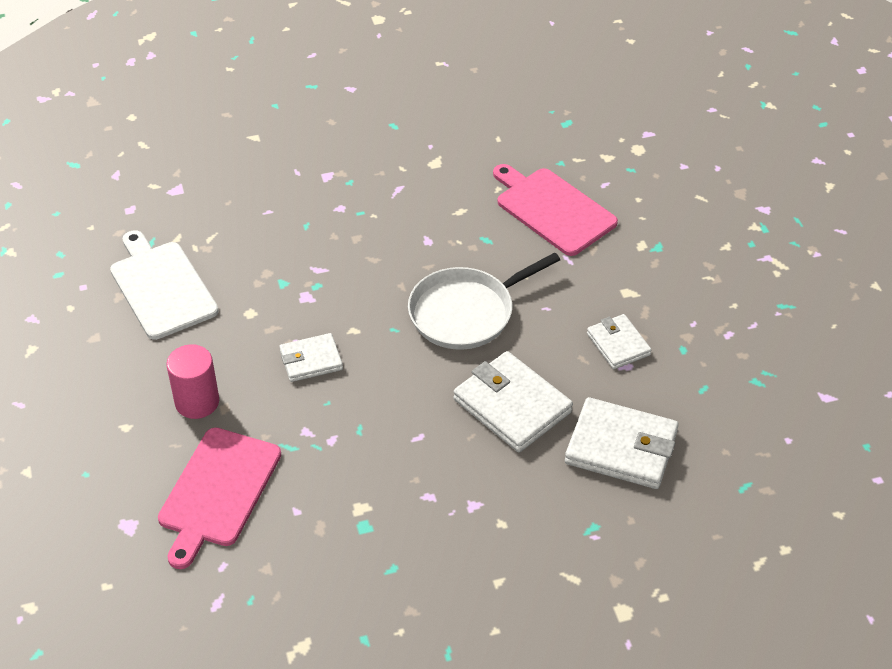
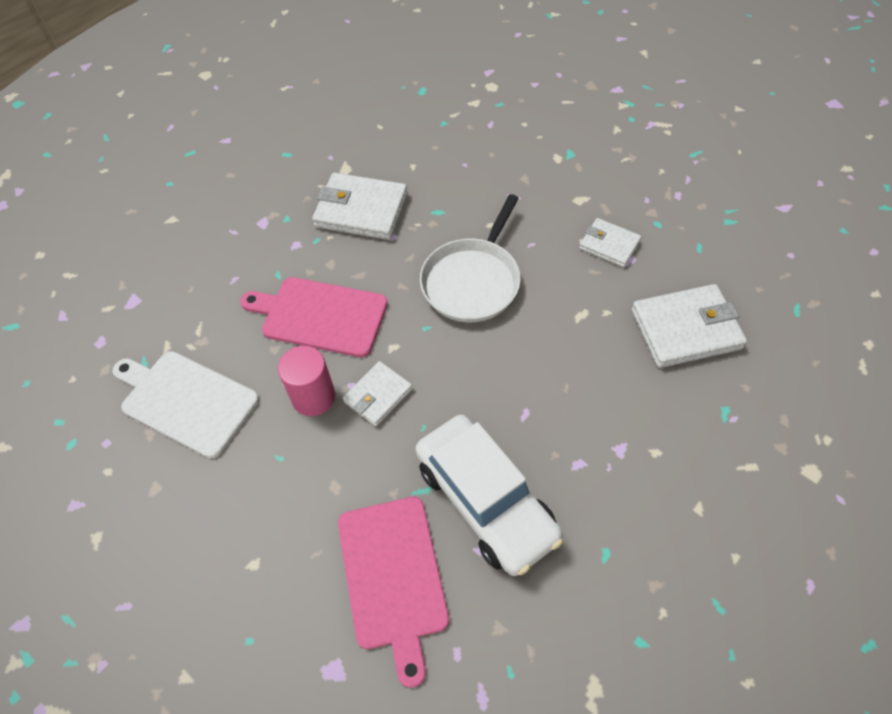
camera: 30 degrees left, 10 degrees up
(197, 402) = (304, 496): pink cylinder -> pink cylinder (313, 397)
(331, 480) = (486, 501): none -> white car
(512, 405) = (575, 341): white wallet -> white wallet (361, 210)
(552, 209) = (468, 162): pink cutting board -> pink cutting board (320, 316)

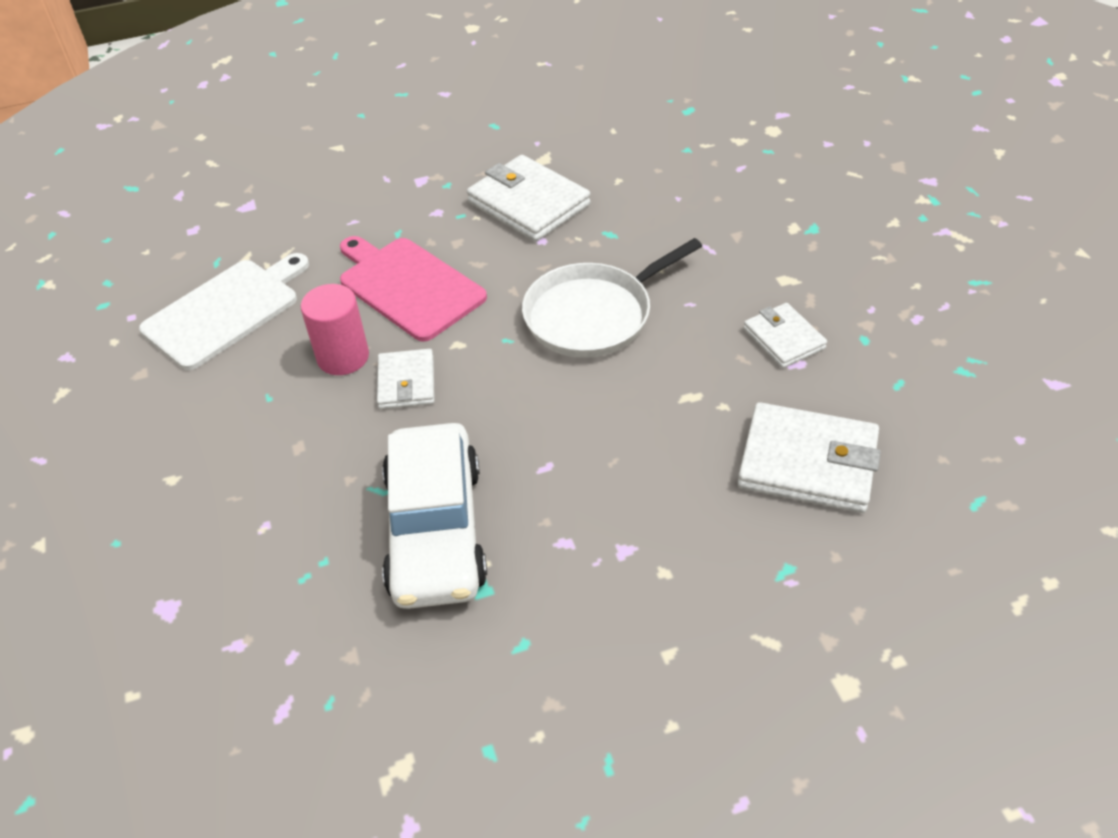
camera: 30 degrees right, 10 degrees down
(186, 401) = (225, 311): white cutting board -> white cutting board turned 75 degrees clockwise
(378, 395) = (406, 382): white wallet -> white wallet turned 75 degrees counterclockwise
(393, 577) = (287, 554): pink cutting board -> none

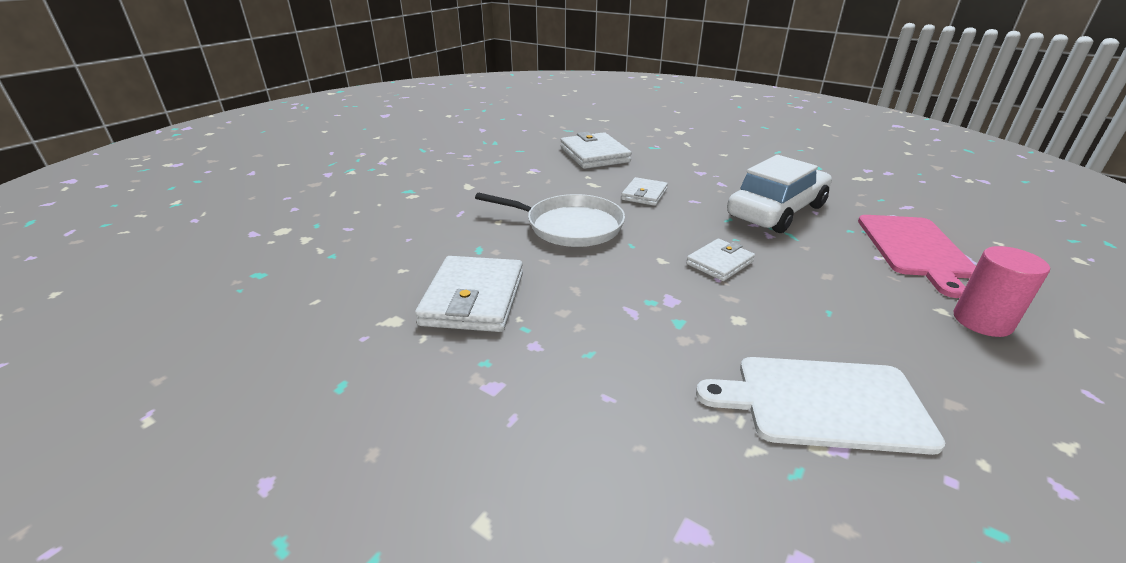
camera: 130 degrees left, 15 degrees down
(343, 357) = (746, 299): pink cylinder -> pink cylinder (982, 321)
(408, 286) = (642, 309): pink cutting board -> pink cutting board (915, 249)
(784, 339) = (520, 176): white wallet -> white wallet (644, 194)

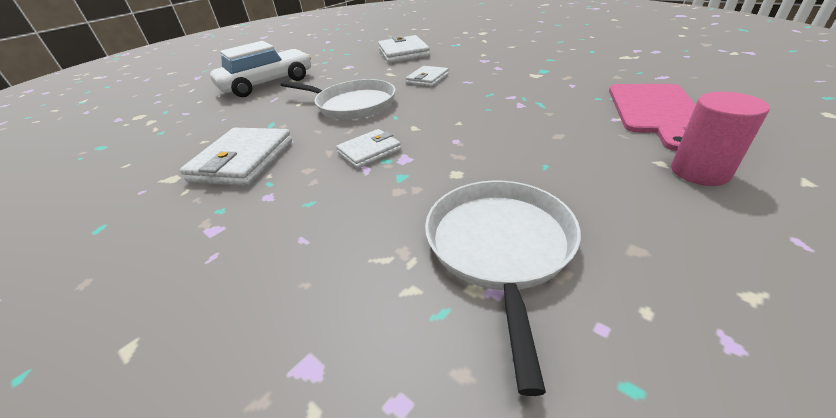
camera: 10 degrees right, 5 degrees up
(719, 263) = (463, 128): white wallet -> white wallet (369, 151)
(776, 211) = (536, 86): white car -> white car (267, 84)
(823, 403) = (500, 247): white cutting board -> white pan

